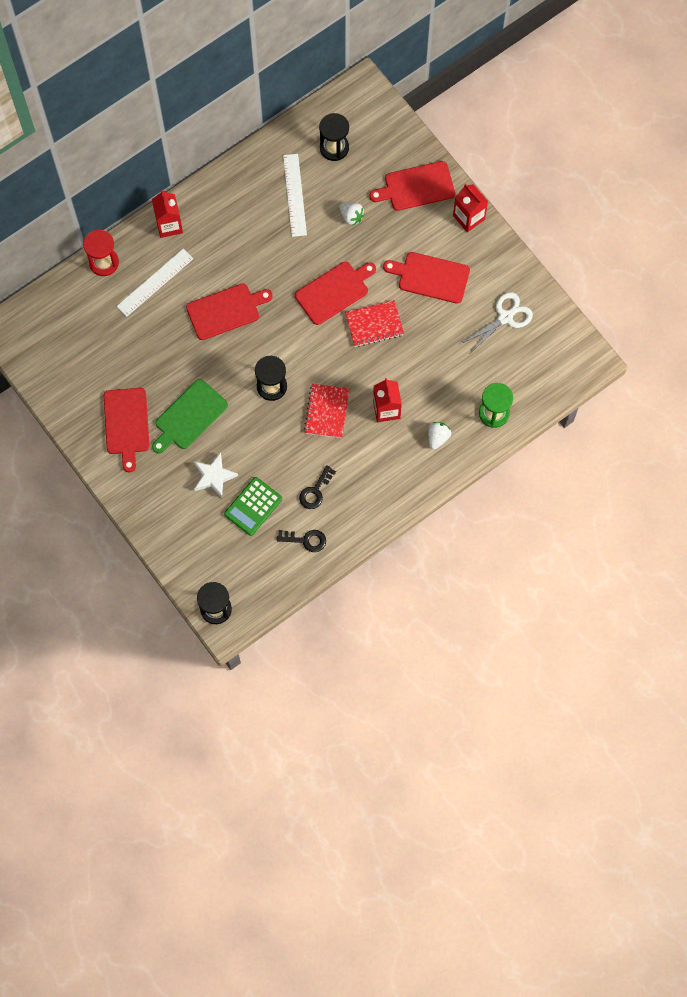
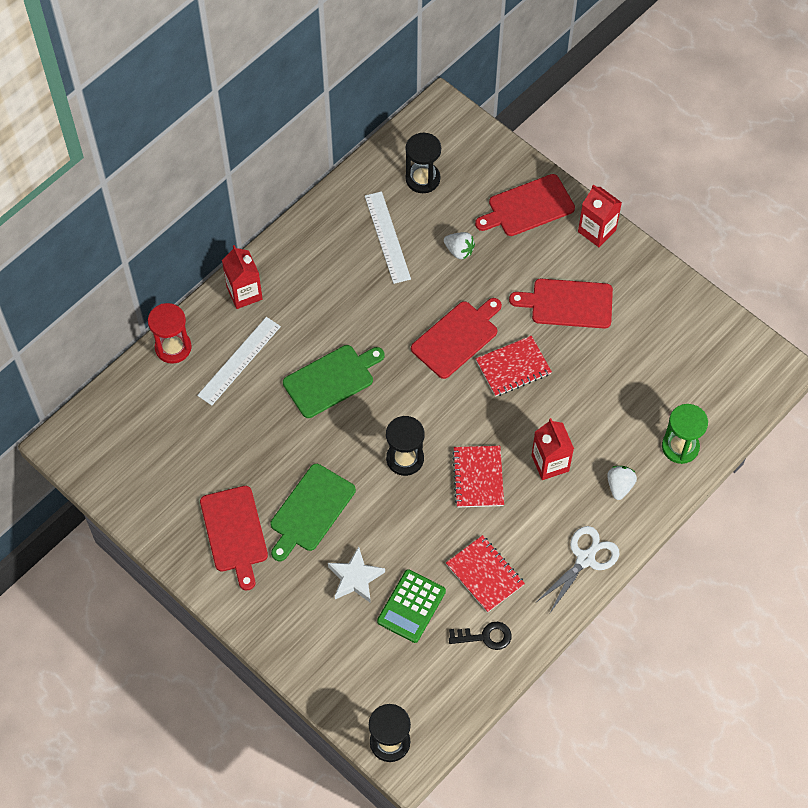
camera: 10 degrees left, 10 degrees down
(226, 311) = (331, 380): red cutting board -> green cutting board
(315, 491) = (485, 575): black key -> red notebook
(505, 317) = (666, 335): white scissors -> white scissors (585, 559)

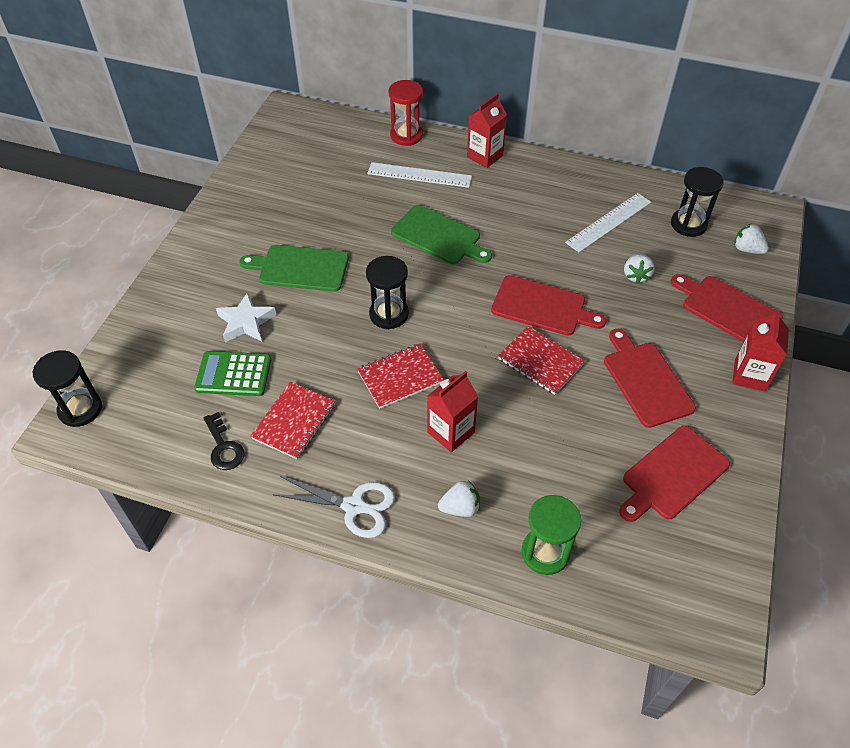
camera: 65 degrees right, 10 degrees down
(234, 533) = (254, 228): red cutting board -> red cutting board (672, 474)
(473, 154) = (747, 249): none -> white strawberry

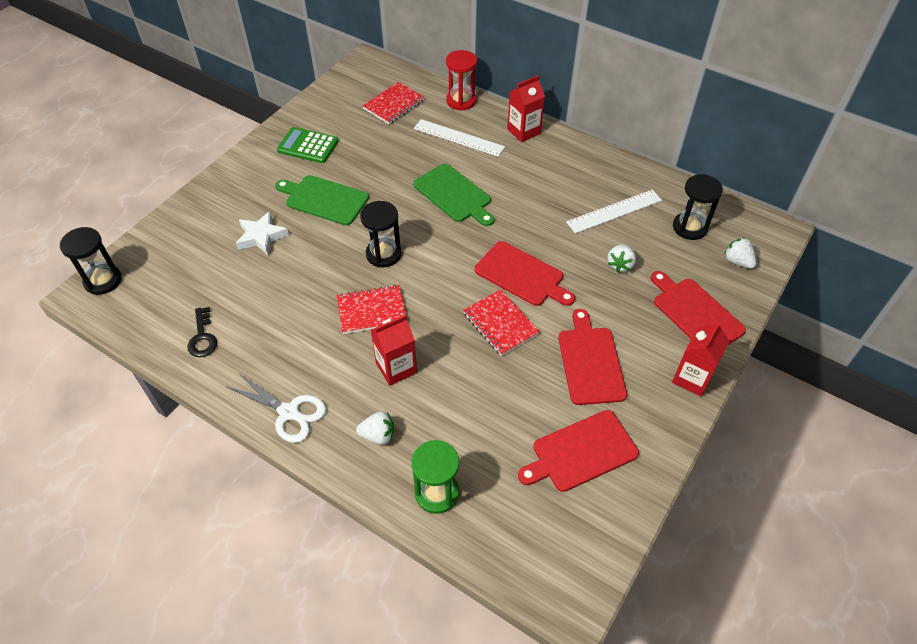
camera: 15 degrees right, 0 degrees up
(233, 374) = (234, 278): green calculator -> green calculator (308, 146)
(294, 421) = (268, 329): red notebook -> red notebook (393, 104)

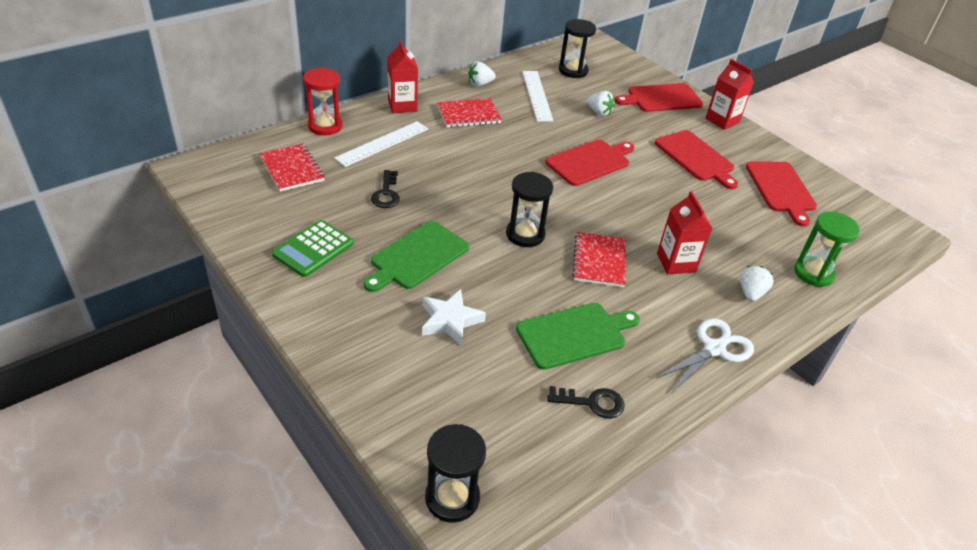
camera: 75 degrees left, 10 degrees down
(392, 160) = (386, 193): none -> black key
(454, 195) = (465, 169): green cutting board -> green cutting board (574, 335)
(500, 323) = (642, 189): red notebook -> red notebook (469, 115)
(590, 362) = (696, 158): red cutting board -> red cutting board turned 135 degrees counterclockwise
(737, 261) = (617, 65): white strawberry -> white strawberry (480, 84)

